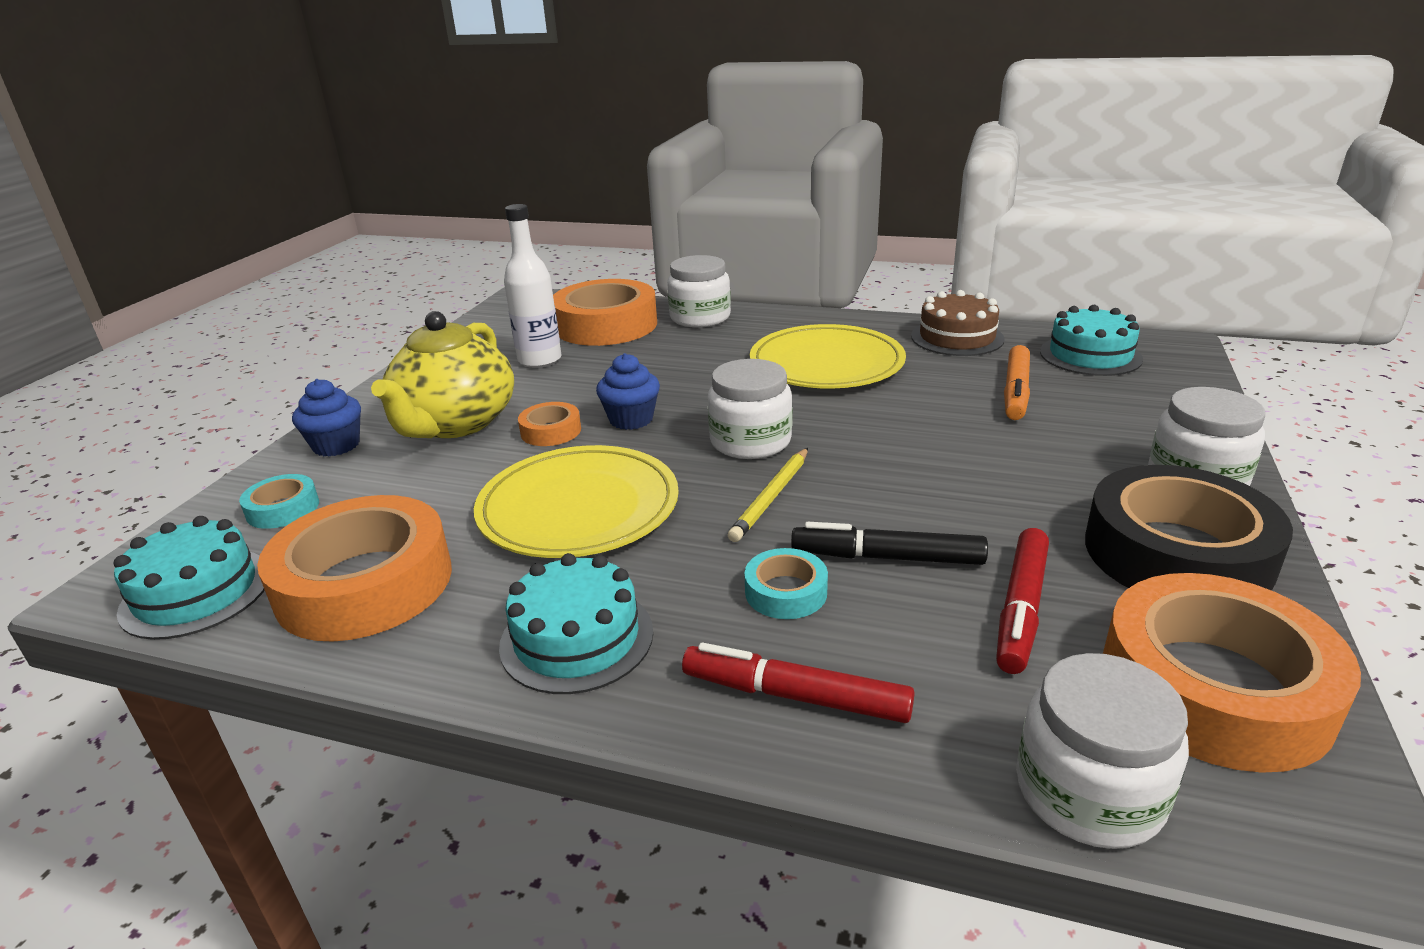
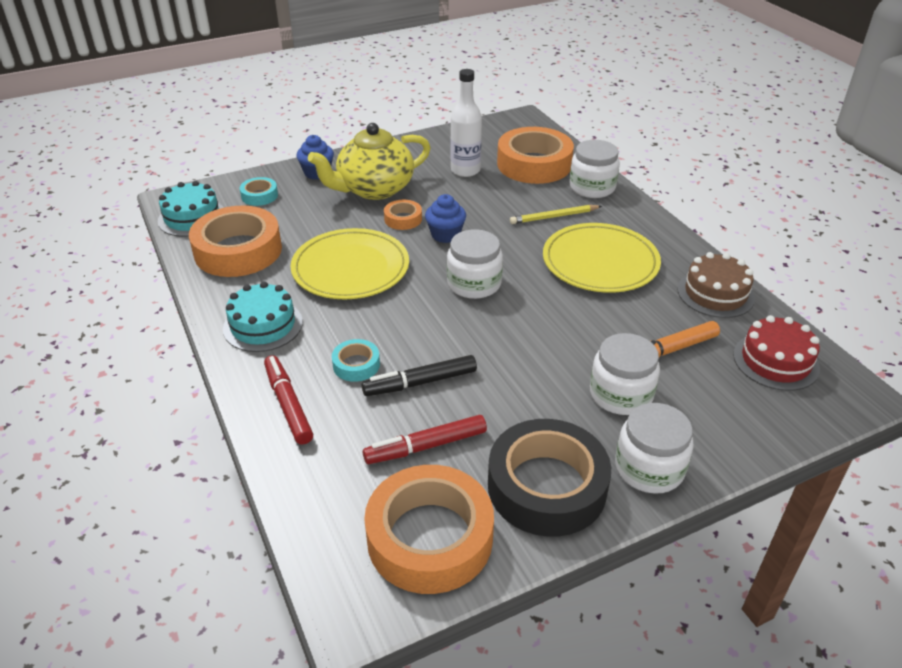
camera: 45 degrees right, 10 degrees up
(771, 497) = (429, 319): yellow pencil -> yellow pencil (554, 217)
(887, 557) = (420, 382): black marker -> black marker turned 75 degrees counterclockwise
(1088, 792) = (311, 518): white jar -> white jar (621, 394)
(1090, 355) = (775, 361): turquoise cake -> red cake

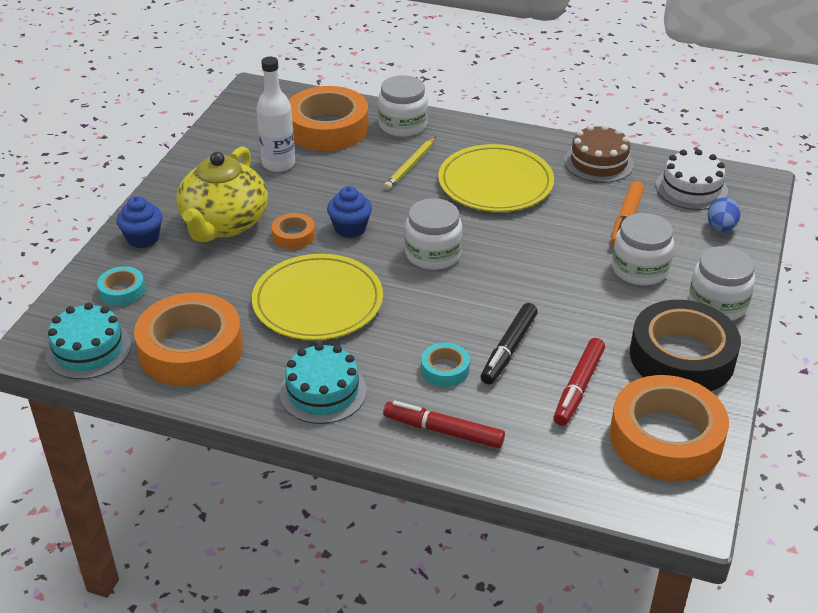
camera: 45 degrees left, 0 degrees up
(754, 409) = (720, 228): none -> blue egg
(775, 361) = (691, 188): red cake -> white cake

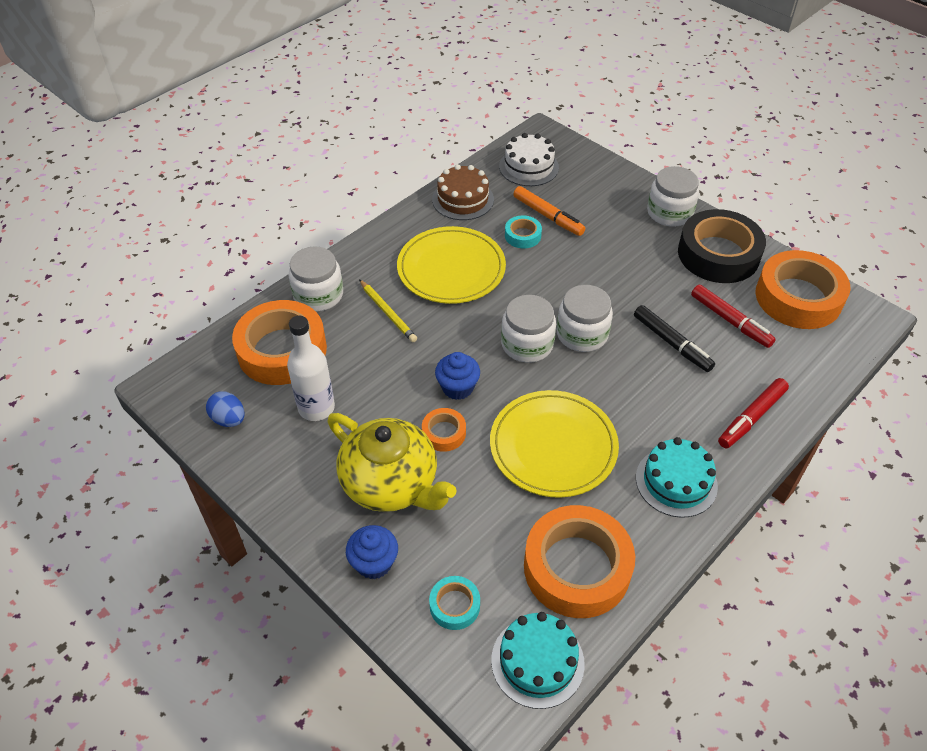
camera: 65 degrees left, 10 degrees up
(445, 369) = (679, 390): turquoise tape -> turquoise tape (522, 236)
(640, 269) = (611, 234): white jar -> white jar (582, 334)
(720, 228) = (584, 173): blue egg -> blue egg (229, 419)

